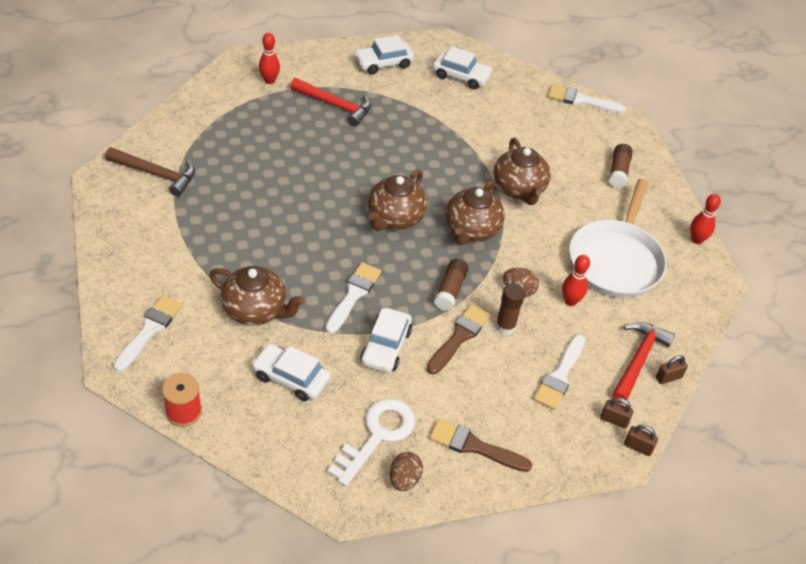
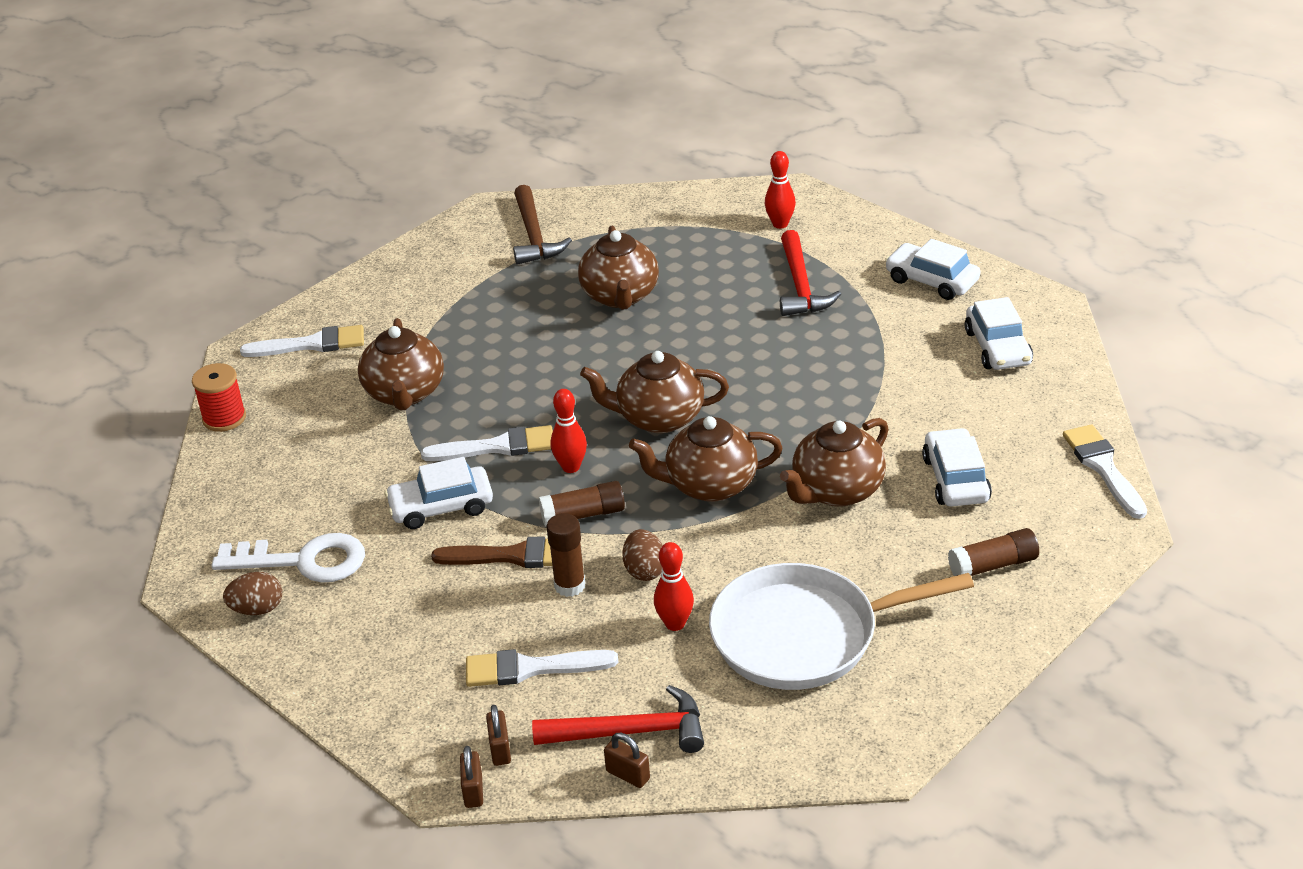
camera: 65 degrees right, 10 degrees down
(264, 173) = (620, 296): none -> brown teapot
(291, 378) = (331, 462): white car -> white car (955, 479)
(474, 446) = (351, 643): brown brush -> none
(696, 240) = (944, 701): red bowling pin -> red bowling pin (571, 467)

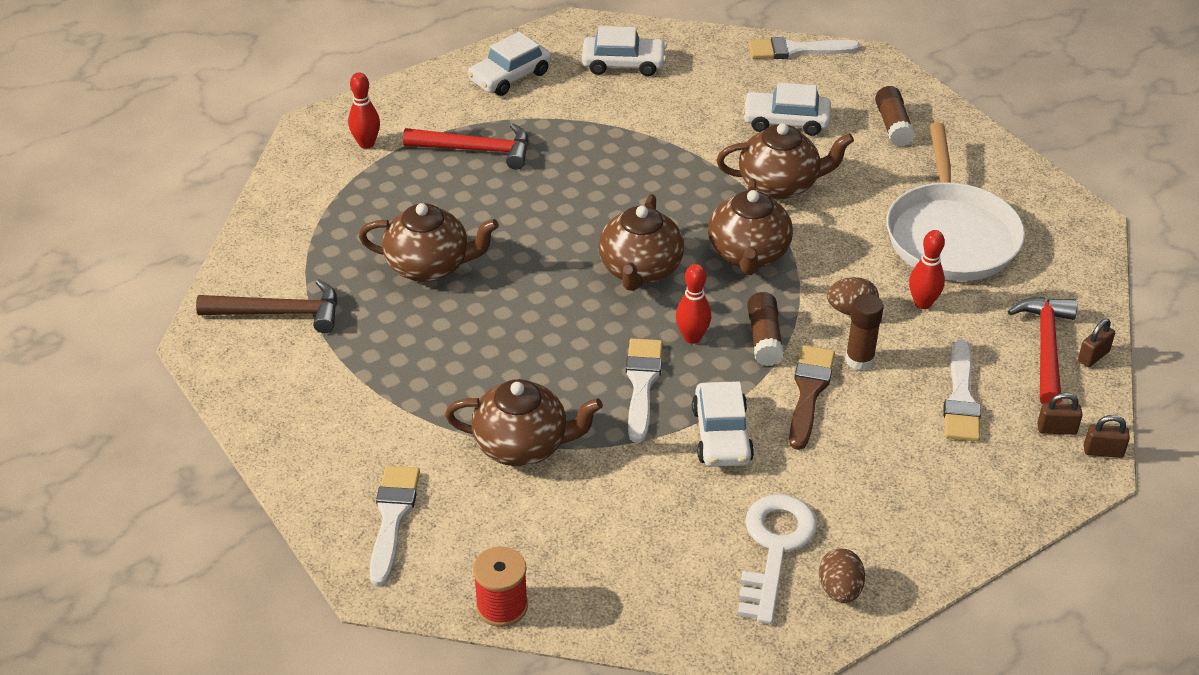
camera: 80 degrees left, 5 degrees up
(836, 491) = (780, 185): brown teapot -> brown teapot turned 60 degrees counterclockwise

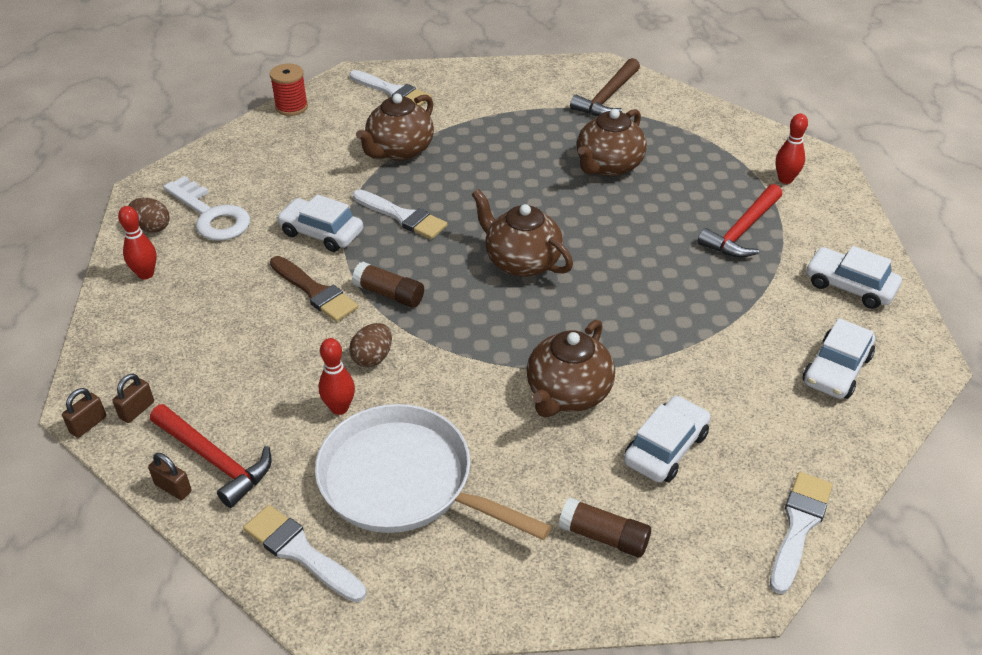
camera: 120 degrees right, 0 degrees up
(510, 76) = (849, 286): white car -> white car turned 45 degrees counterclockwise
(692, 337) = (425, 258): red bowling pin -> red bowling pin (146, 274)
(748, 254) = (490, 329): brown teapot -> none
(859, 360) = (318, 335): brown glue stick -> none
(961, 398) = (224, 371): white brush -> white brush (300, 552)
(1093, 356) = (173, 488): brown padlock -> brown padlock turned 45 degrees counterclockwise

